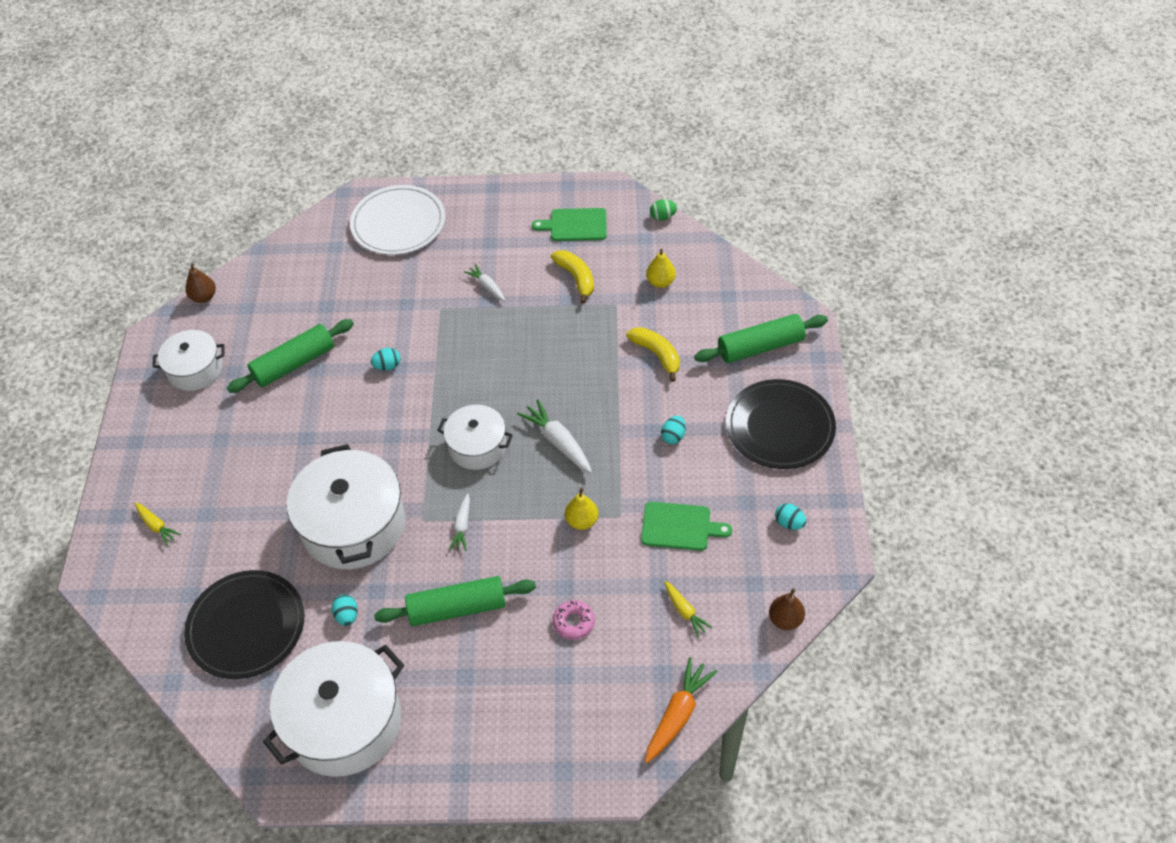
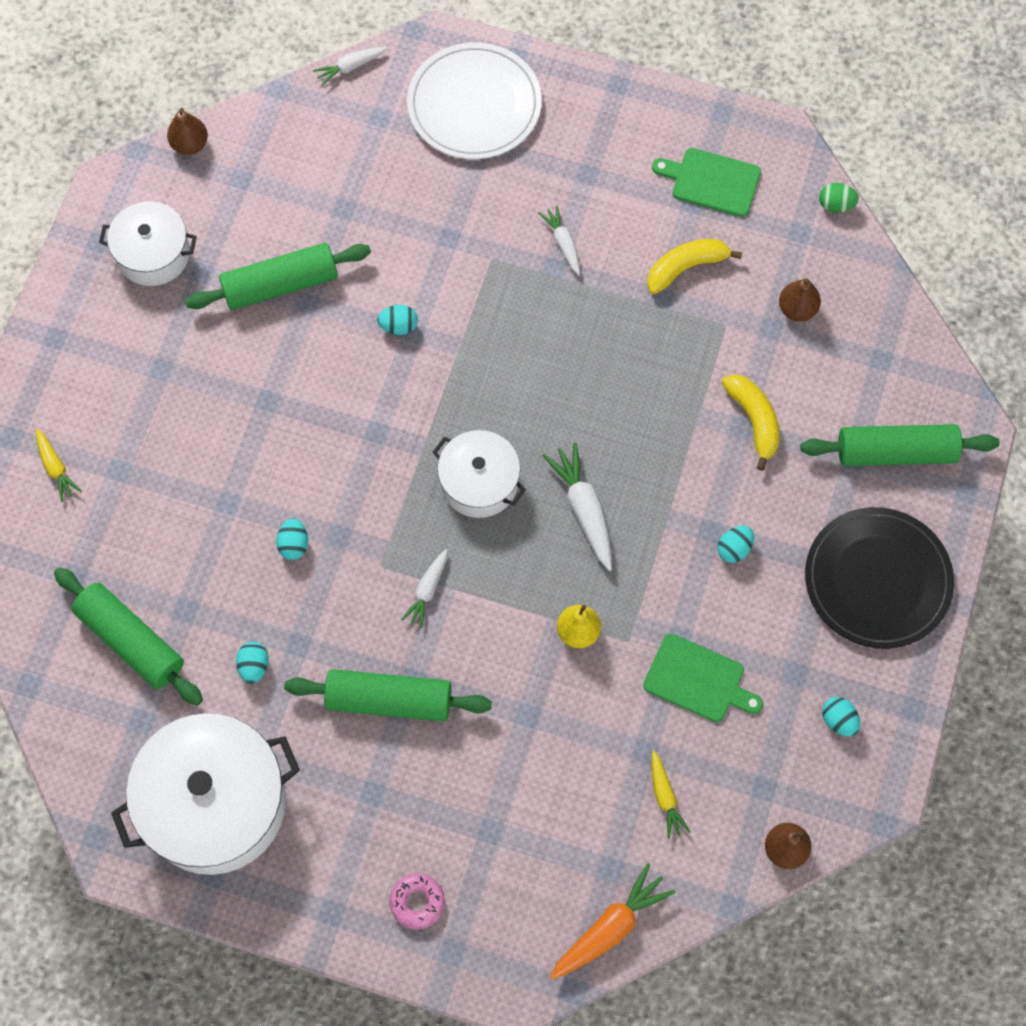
camera: 15 degrees right, 15 degrees up
(246, 626) = (131, 641): black plate -> green rolling pin
(305, 224) = (350, 67): none -> white carrot
(353, 525) = (294, 544): white pot -> turquoise egg
(573, 622) = (524, 766): pink donut -> pink donut (417, 902)
(576, 278) = (686, 267): yellow banana -> yellow banana turned 105 degrees counterclockwise
(660, 282) = (797, 309): yellow pear -> brown pear

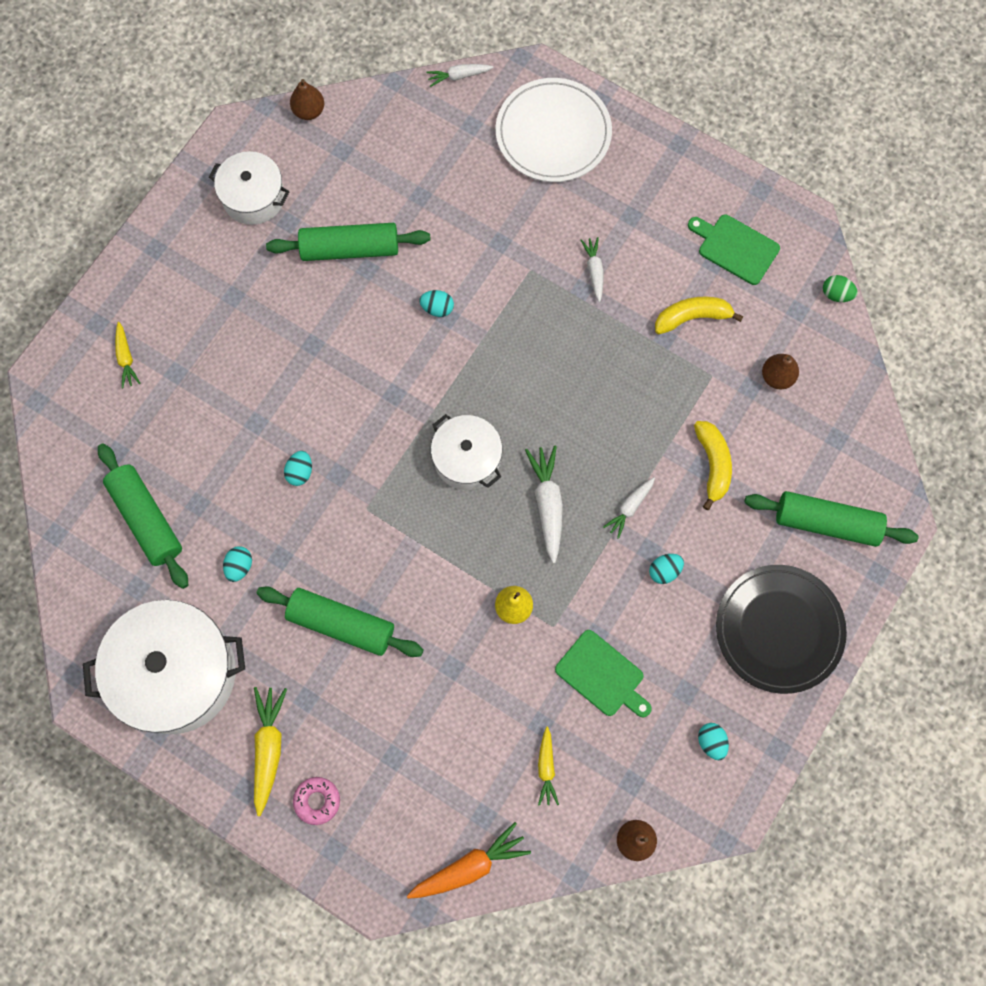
camera: 15 degrees right, 5 degrees up
(345, 859) = (269, 748): none -> yellow carrot
(427, 590) = (398, 539): white carrot -> white carrot (629, 508)

